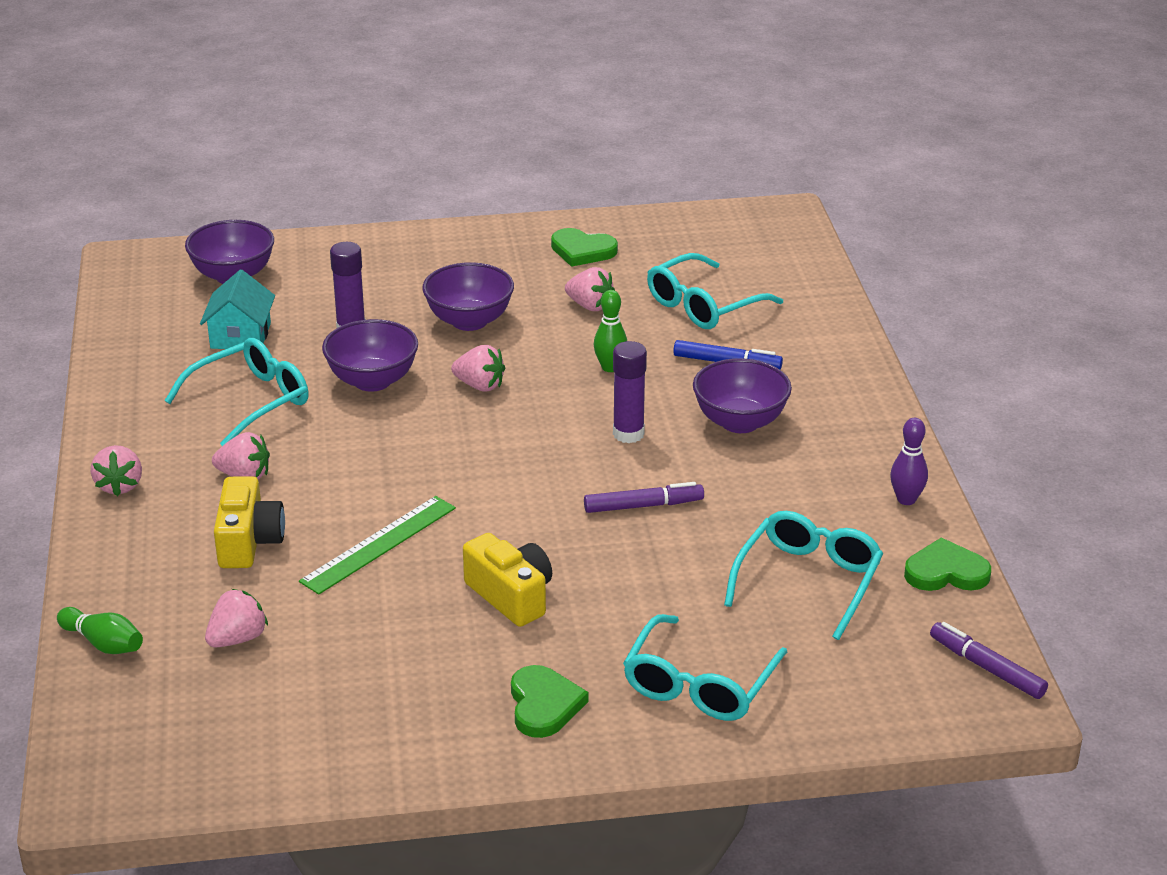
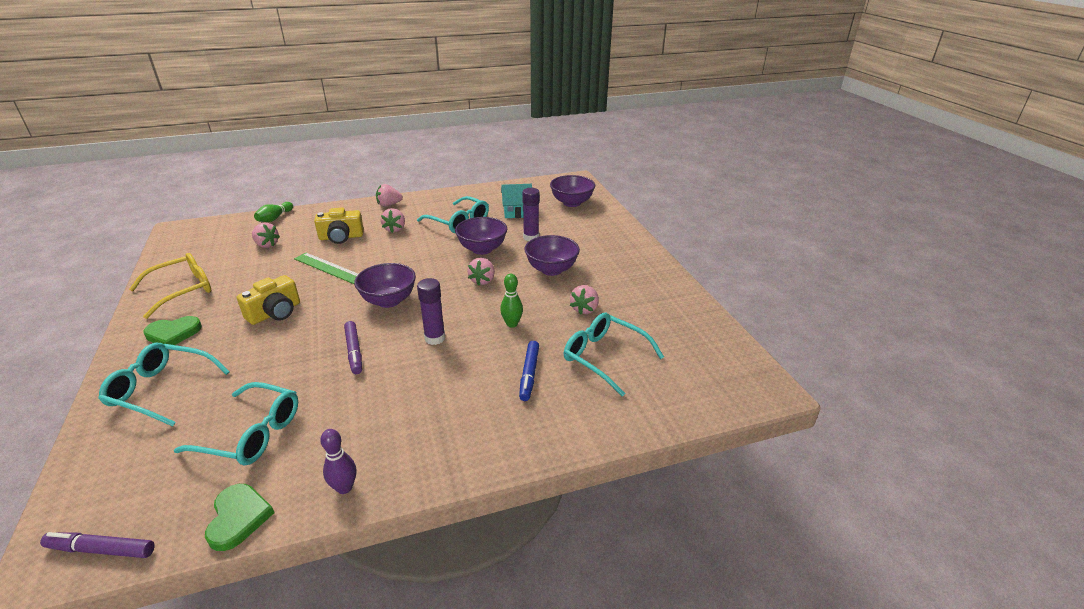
camera: 80 degrees right, 0 degrees up
(390, 724) = (183, 290): none -> yellow glasses
(582, 251) = (653, 299): green heart -> none
(740, 422) = (452, 386): purple bowl -> purple bowl (389, 301)
(986, 668) = (101, 549): purple marker -> purple marker turned 120 degrees counterclockwise

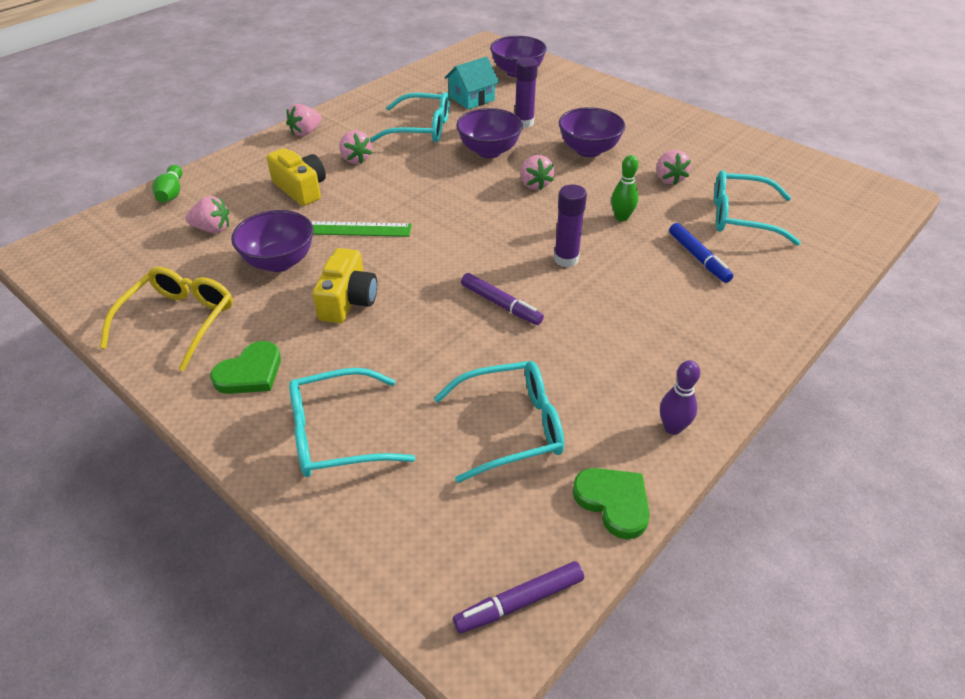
camera: 30 degrees left, 10 degrees up
(341, 237) = (301, 189): yellow camera -> yellow camera turned 90 degrees counterclockwise
(389, 301) = (463, 240): purple bowl -> purple bowl (279, 262)

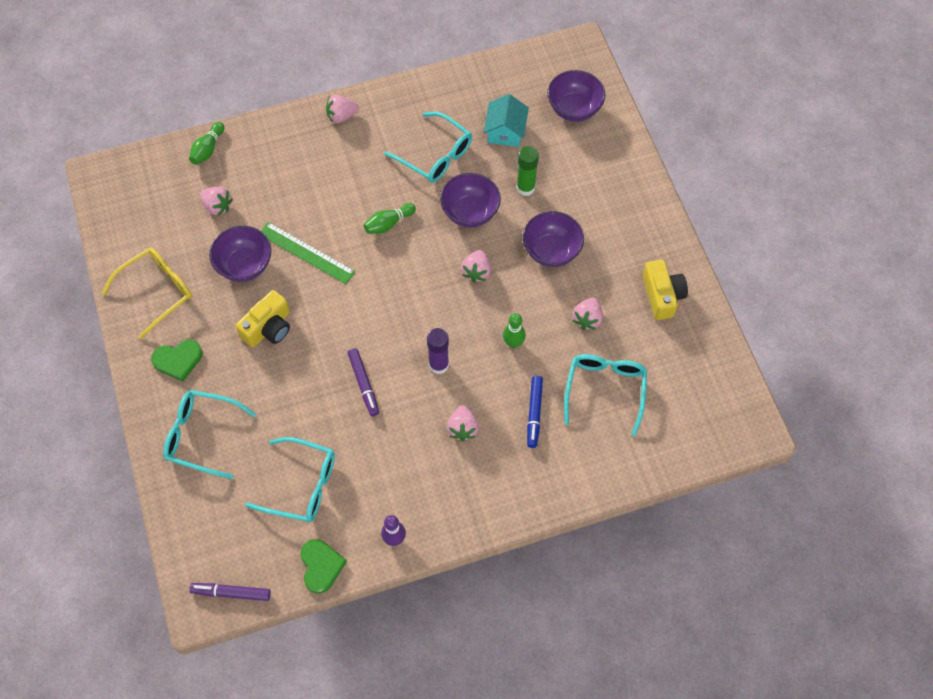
camera: 30 degrees right, 20 degrees up
(301, 189) = (300, 190): yellow camera -> yellow camera (662, 295)
(356, 159) = (360, 172): pink strawberry -> pink strawberry (462, 428)
(416, 182) = (388, 223): none -> green bowling pin
(471, 98) = (505, 131): turquoise house -> turquoise house turned 75 degrees counterclockwise
(524, 122) = (525, 188): purple glue stick -> green glue stick
(741, 217) = (605, 390): turquoise glasses -> turquoise glasses turned 60 degrees clockwise

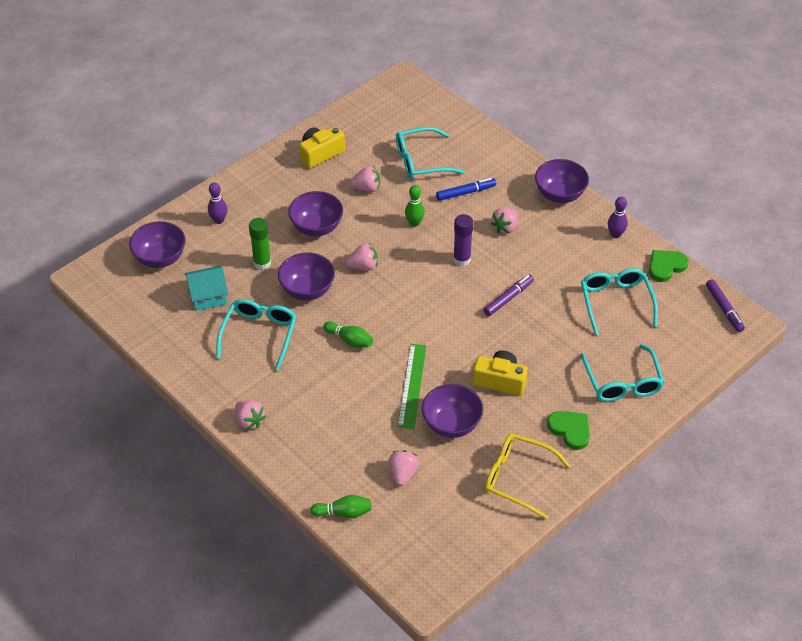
camera: 115 degrees left, 15 degrees down
(462, 428) = (505, 227): pink strawberry -> pink strawberry turned 150 degrees clockwise
(483, 511) = (560, 195): none -> purple bowl
(603, 171) = (219, 220): none -> purple bowling pin

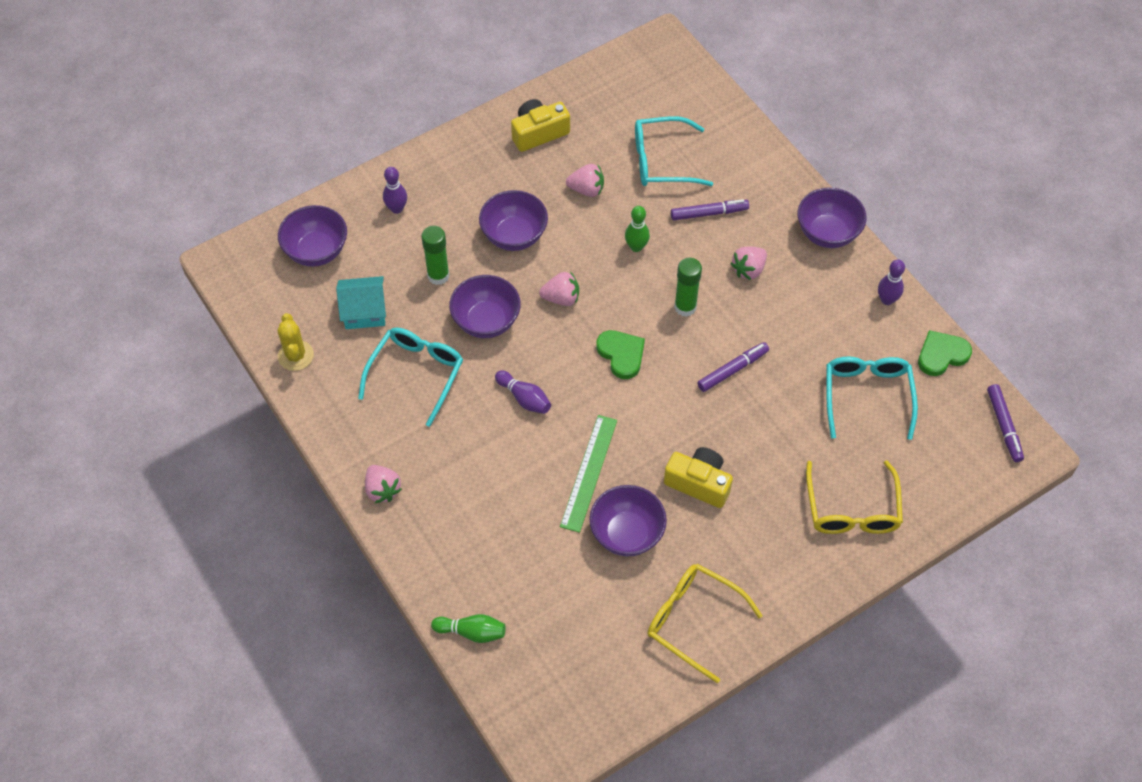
camera: 10 degrees right, 10 degrees up
(159, 335) = (295, 355): none -> yellow cactus
(349, 340) = (524, 398): green bowling pin -> purple bowling pin
(403, 474) = (554, 591): pink strawberry -> none
(462, 259) = (685, 307): purple glue stick -> green glue stick
(466, 192) = (709, 213): blue marker -> purple marker
(570, 430) = (772, 565): green heart -> green heart (621, 354)
(622, 382) = (852, 510): turquoise glasses -> yellow glasses

